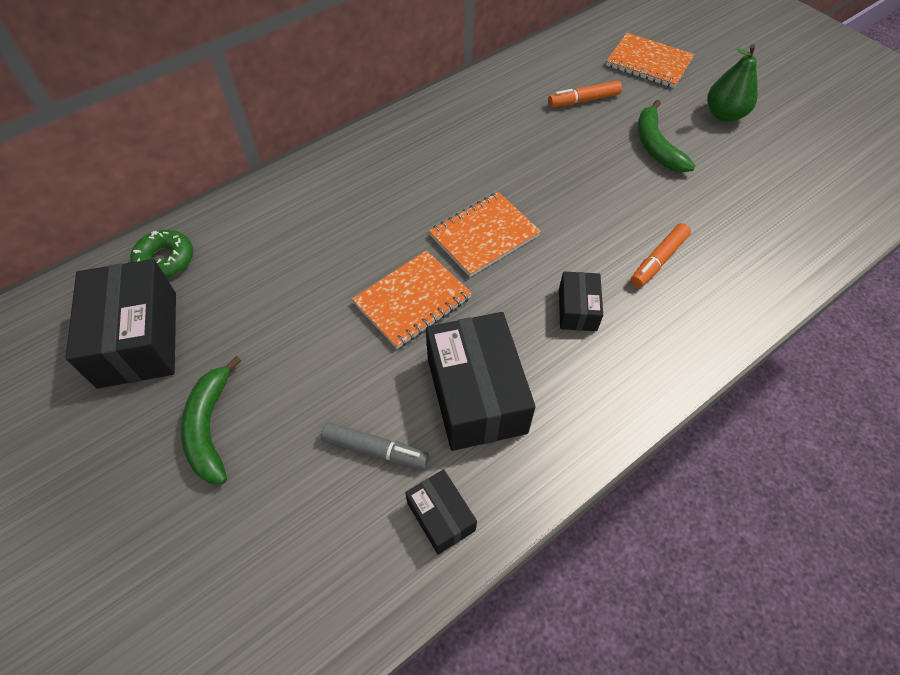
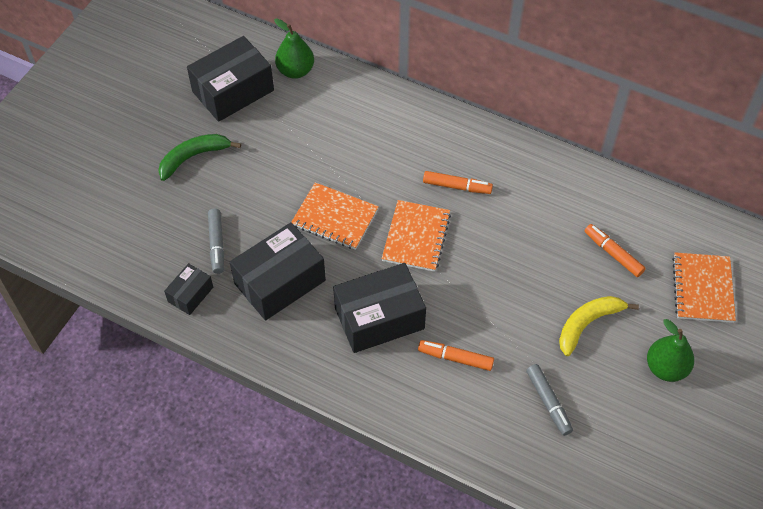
camera: 65 degrees right, 0 degrees up
(165, 260) = (295, 71): green donut -> green pear
(438, 178) = (457, 186): none -> orange marker
(484, 235) = (416, 237): orange notebook -> orange notebook turned 75 degrees clockwise
(577, 309) = (379, 318): black box -> black box, size x1.94
(656, 146) = (588, 324): green banana -> yellow banana
(737, 207) = (548, 402): none -> grey marker

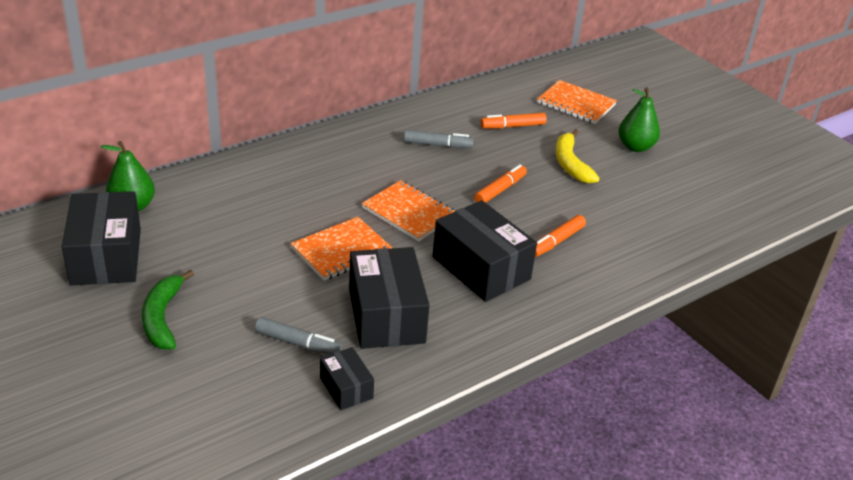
camera: 65 degrees left, 20 degrees down
(379, 318) = (481, 268): black box -> black box turned 45 degrees counterclockwise
(457, 186) = (375, 170): orange marker -> orange marker (500, 190)
(548, 402) = (632, 212): grey marker -> grey marker (437, 145)

